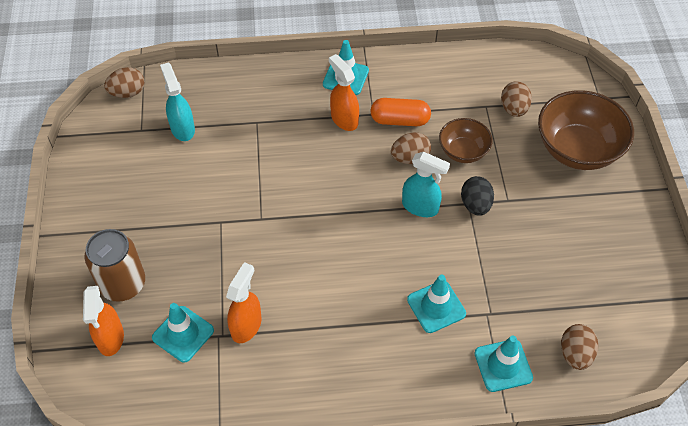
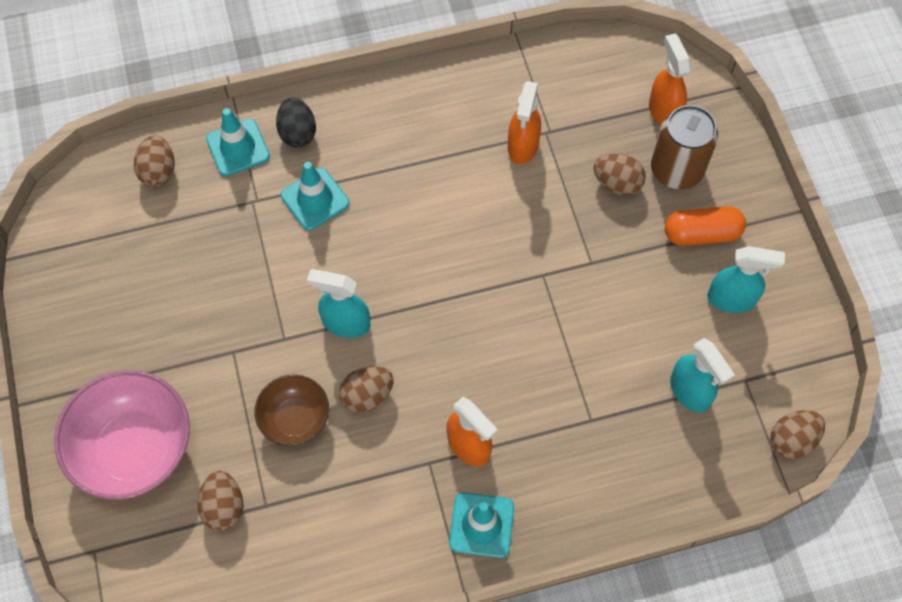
camera: 170 degrees right, 10 degrees up
(125, 181) = (731, 299): none -> turquoise spray bottle
(177, 280) = (617, 183): none -> brown egg
(183, 334) = (588, 127): turquoise traffic cone -> none
(400, 120) = (389, 457): orange capsule -> orange capsule (701, 234)
(475, 205) = (275, 338): black egg -> black egg (298, 133)
(577, 149) = (134, 449): brown bowl -> pink bowl

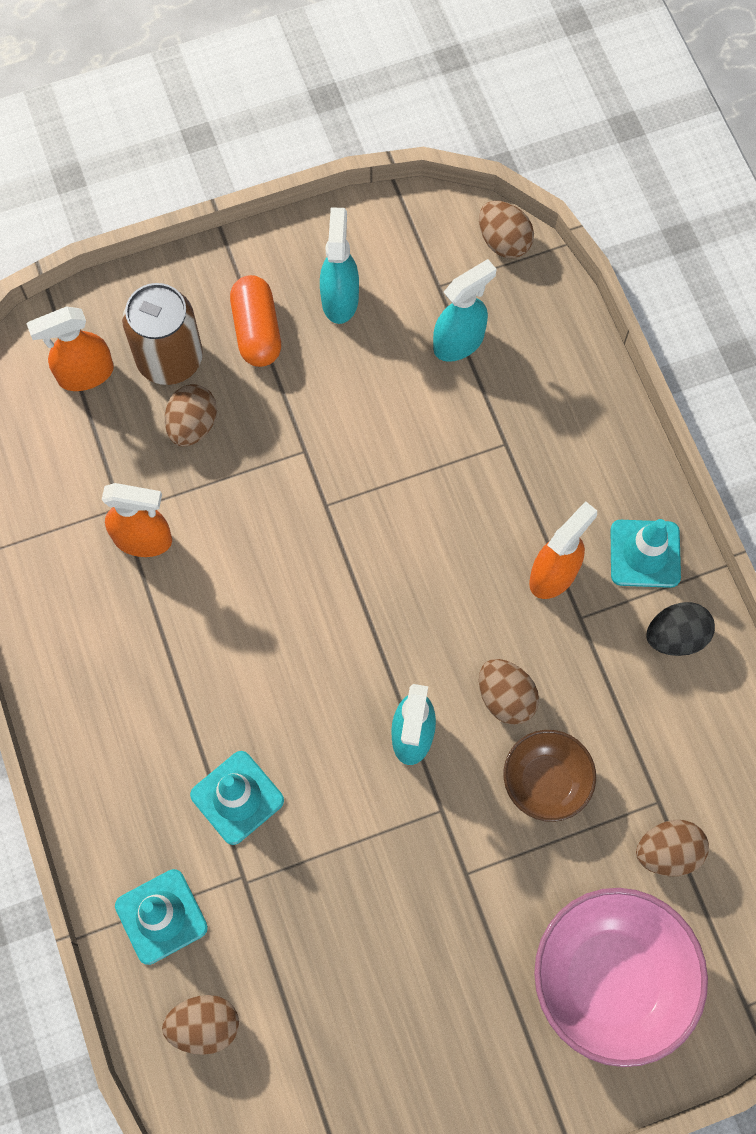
camera: 95 degrees left, 5 degrees up
(298, 133) = (134, 835): black egg -> black egg (676, 637)

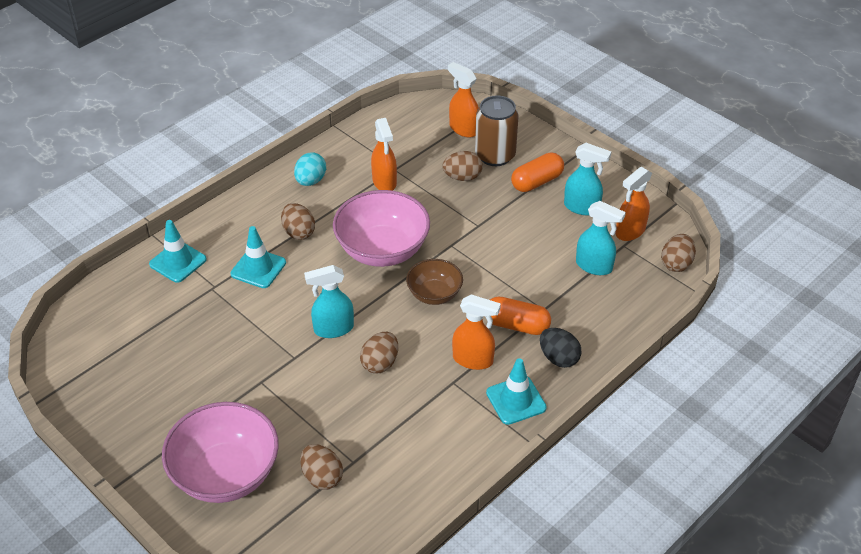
camera: 65 degrees right, 25 degrees down
(81, 647) = (310, 181): none -> turquoise egg
(204, 1025) = (125, 299): brown egg -> brown egg (298, 232)
(289, 604) = (382, 250): none -> pink bowl
(340, 299) = (582, 207): turquoise spray bottle -> turquoise spray bottle turned 45 degrees clockwise
(417, 264) = (630, 231): none -> orange spray bottle
(518, 491) = (516, 325): none -> orange capsule
(545, 781) = (337, 400): brown bowl -> brown bowl (434, 294)
(676, 637) = (469, 435): black egg -> black egg (558, 358)

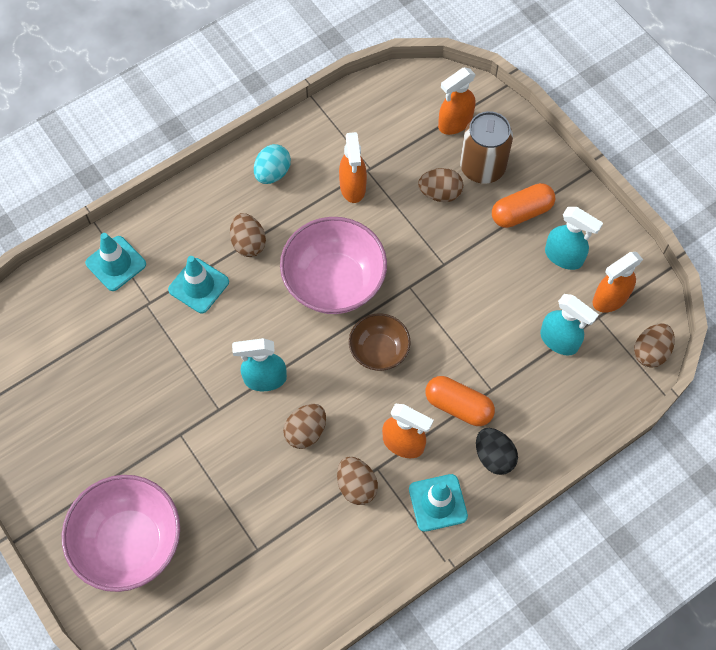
camera: 10 degrees right, 20 degrees up
(322, 477) = (223, 563): brown egg -> brown egg (356, 486)
(463, 129) = (454, 123): orange spray bottle -> orange spray bottle turned 90 degrees counterclockwise

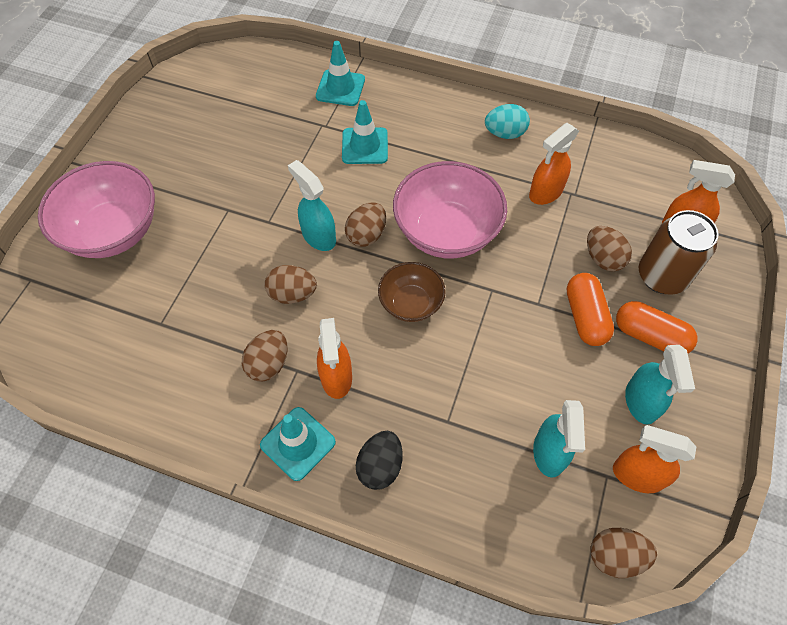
camera: 55 degrees right, 5 degrees down
(248, 243) = (429, 155): brown egg -> brown egg (366, 235)
(458, 406) = (408, 402): orange capsule -> orange capsule (585, 317)

